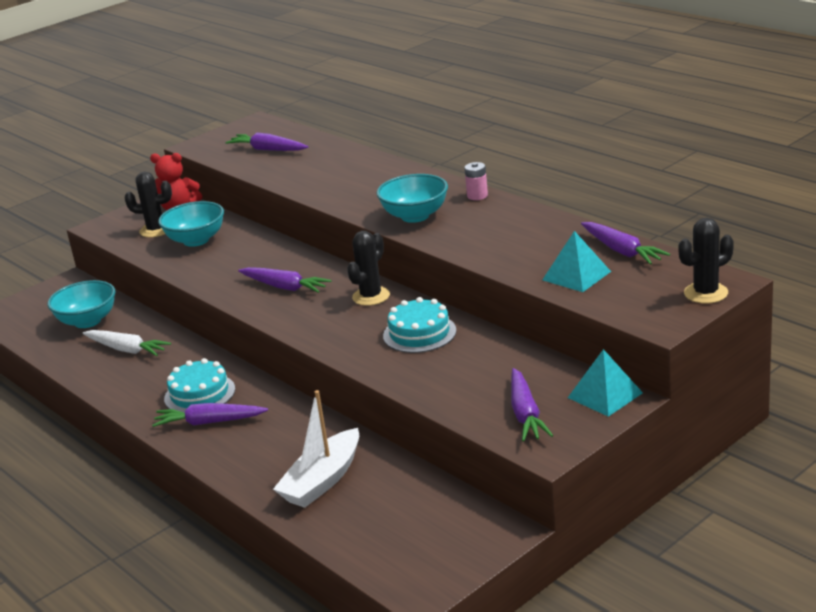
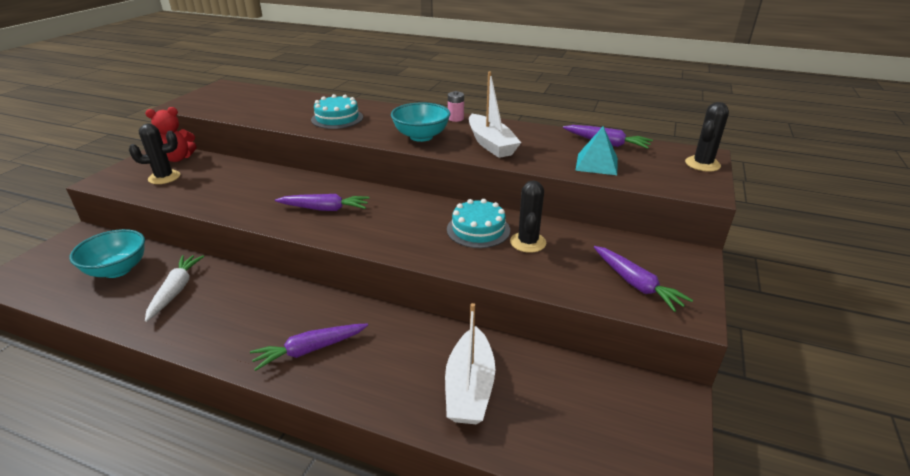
camera: 30 degrees left, 5 degrees up
(126, 349) = (176, 291): white carrot -> white carrot turned 90 degrees counterclockwise
(196, 240) = (210, 181): turquoise bowl -> none
(199, 394) = (281, 321): turquoise cake -> turquoise cake (337, 118)
(268, 150) = (249, 103): purple carrot -> none
(371, 296) = (409, 206): black cactus -> black cactus (528, 242)
(483, 235) = (491, 144): none -> white boat
(605, 395) = (676, 255): turquoise pyramid -> none

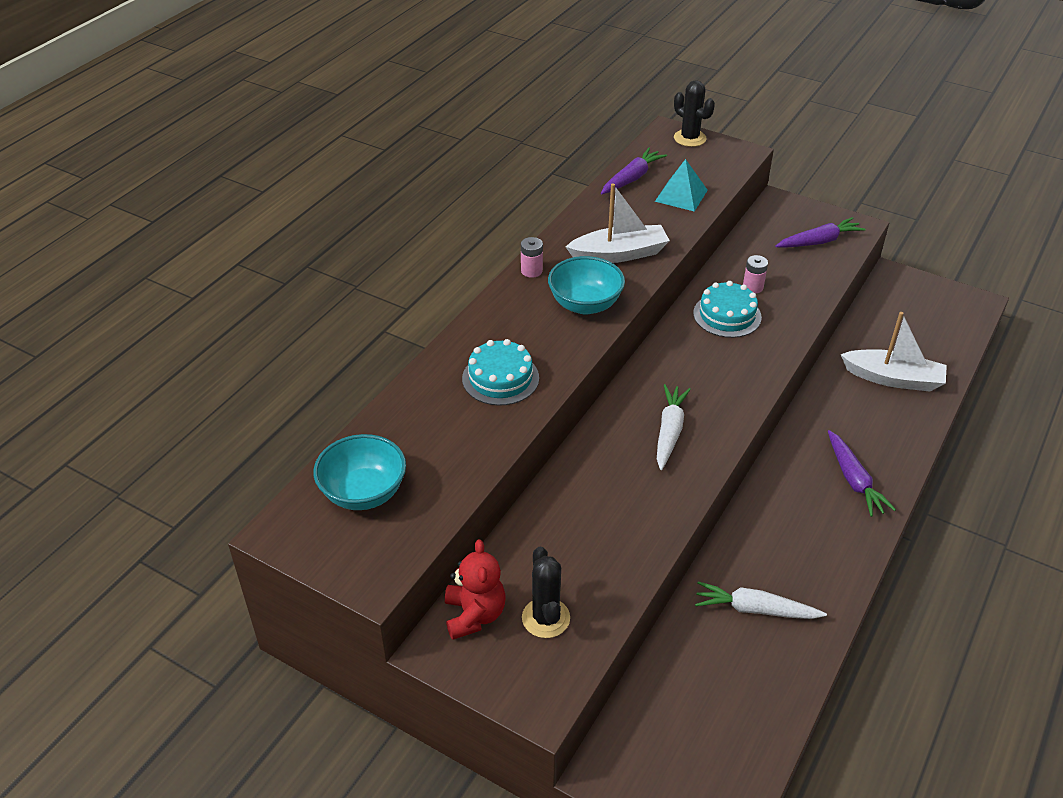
camera: 80 degrees left, 10 degrees up
(117, 270) = (705, 687): turquoise bowl -> turquoise bowl (363, 493)
(324, 209) = (669, 431): purple carrot -> white carrot
(528, 242) = (753, 287): black cactus -> pink battery

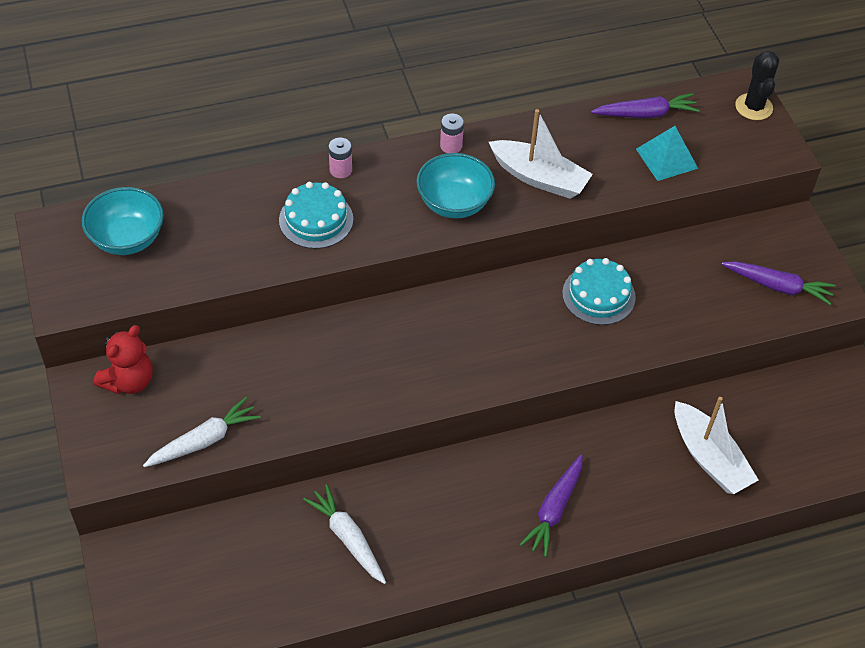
camera: 40 degrees right, 10 degrees up
(545, 618) = (168, 419): black cactus -> none
(669, 431) = (422, 355): white carrot -> white carrot (204, 440)
(753, 287) = (656, 286): pink battery -> pink battery (340, 170)

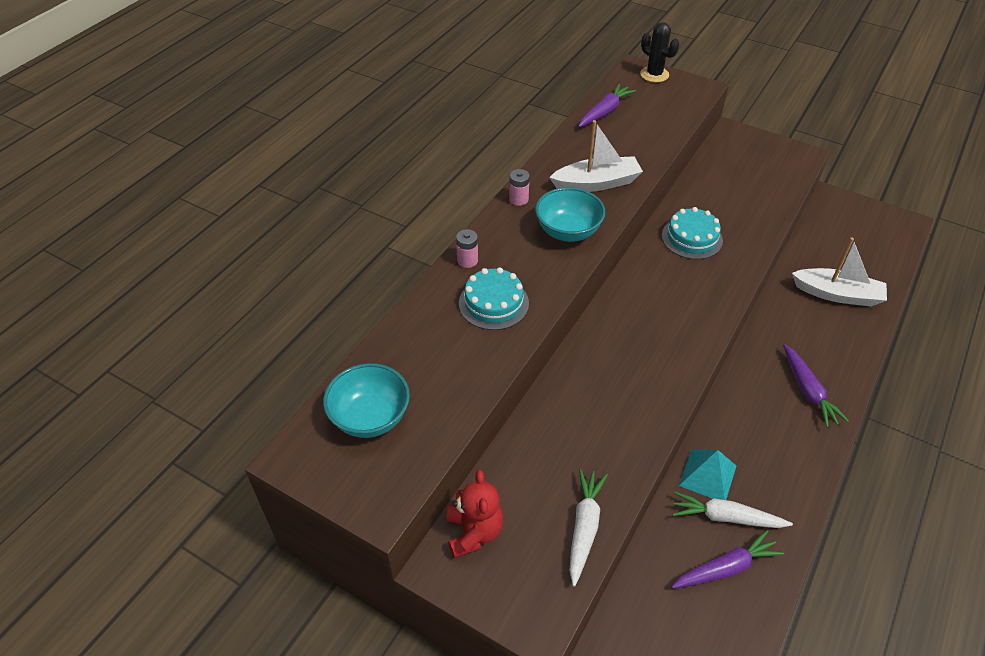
camera: 40 degrees left, 5 degrees down
(666, 158) = (649, 128): turquoise pyramid -> turquoise pyramid (708, 475)
(777, 286) = (769, 169): purple carrot -> purple carrot (726, 568)

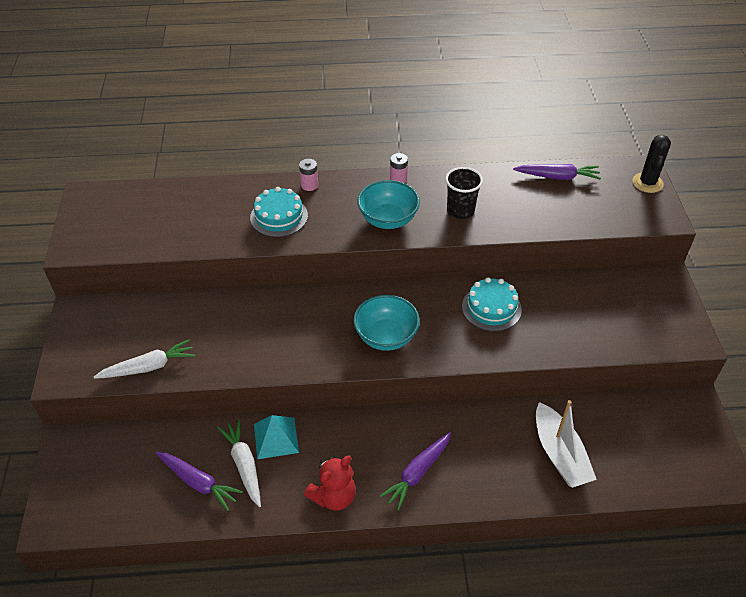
camera: 55 degrees right, 0 degrees up
(370, 417) = (136, 210): turquoise bowl -> turquoise bowl (386, 336)
(474, 532) = (110, 314): red teddy bear -> red teddy bear (333, 496)
(596, 183) = (460, 210): white boat -> black cup

